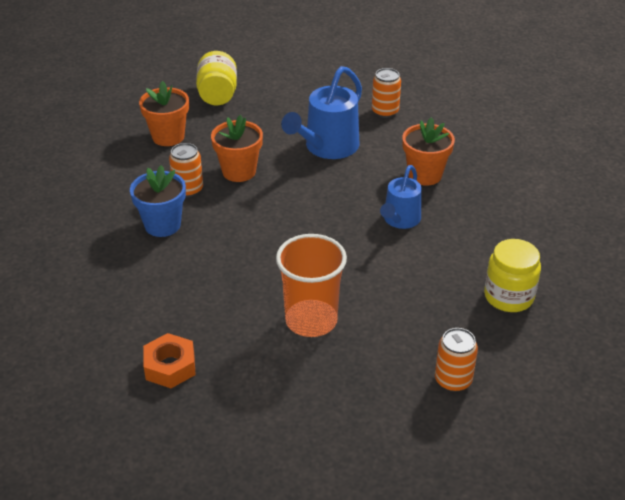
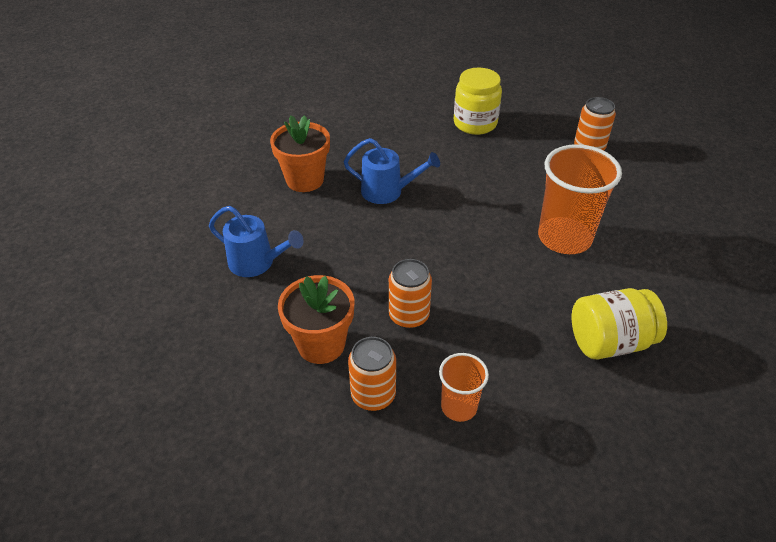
camera: 100 degrees left, 5 degrees up
(162, 225) = (459, 407): blue flower pot -> orange cup
(168, 137) = (237, 457): orange flower pot -> none
(170, 366) = (690, 337): orange nut -> none
(217, 95) = (110, 414): yellow jar -> yellow jar (609, 342)
(327, 147) = (257, 263): blue watering can -> blue watering can, size x0.64
(385, 112) = (174, 220): orange can -> orange can (409, 316)

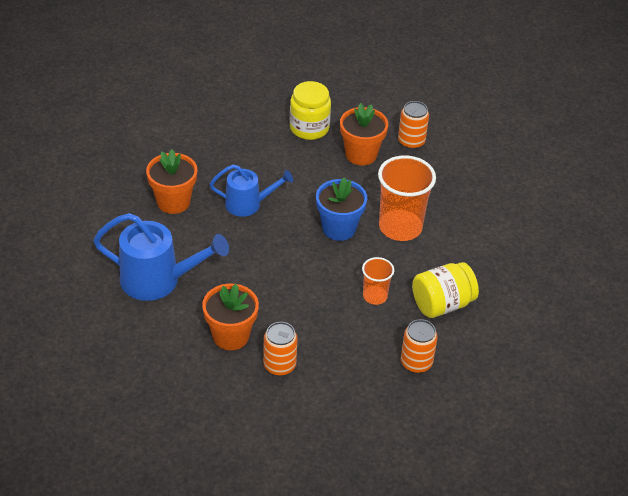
camera: 15 degrees left, 0 degrees up
(257, 263) = (158, 280): blue watering can -> blue watering can, size x1.57
(409, 316) = (291, 306): orange can -> orange can (416, 363)
(459, 407) = (342, 364): orange cup -> orange cup (375, 296)
(488, 230) = (339, 228): none -> blue flower pot
(528, 154) = (361, 154): none -> orange flower pot

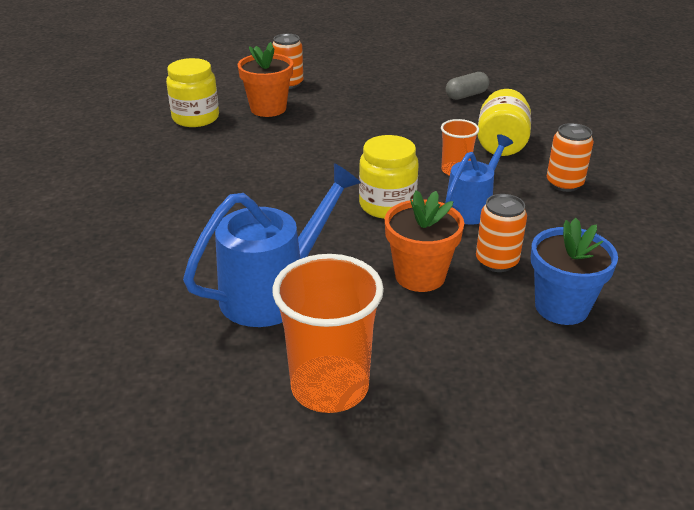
camera: 50 degrees left, 10 degrees down
(173, 202) = (170, 230): orange flower pot -> none
(248, 204) = (243, 187): blue watering can -> blue watering can (472, 207)
(294, 283) = (387, 205): none -> yellow jar
(339, 228) = (345, 154): blue flower pot -> blue flower pot (561, 307)
(400, 227) = (383, 126): orange cup -> orange cup (329, 386)
(504, 249) = (466, 95): none -> grey capsule

